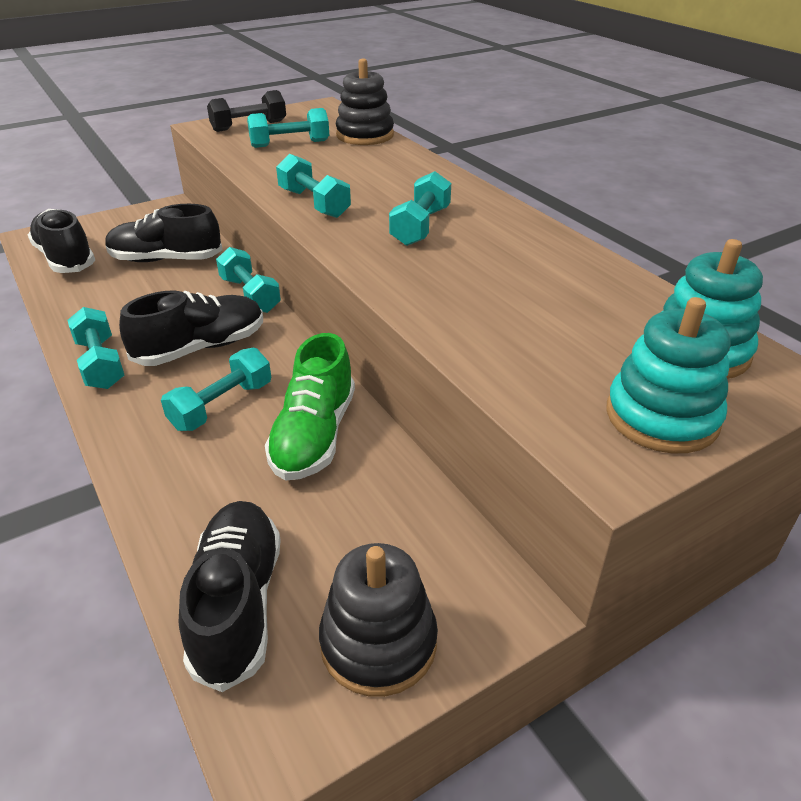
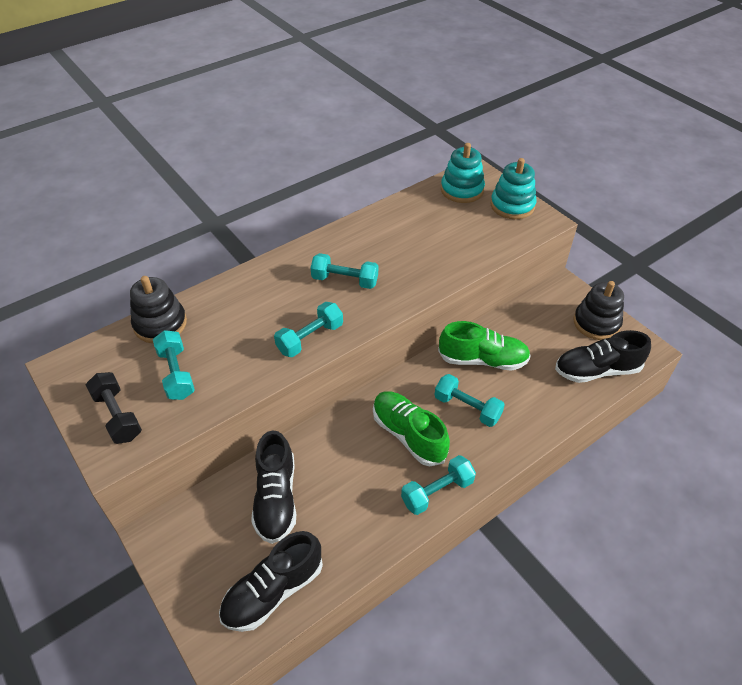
camera: 95 degrees left, 10 degrees up
(201, 348) = (408, 435): black shoe -> green shoe
(250, 295) = (334, 421): turquoise dumbbell -> none

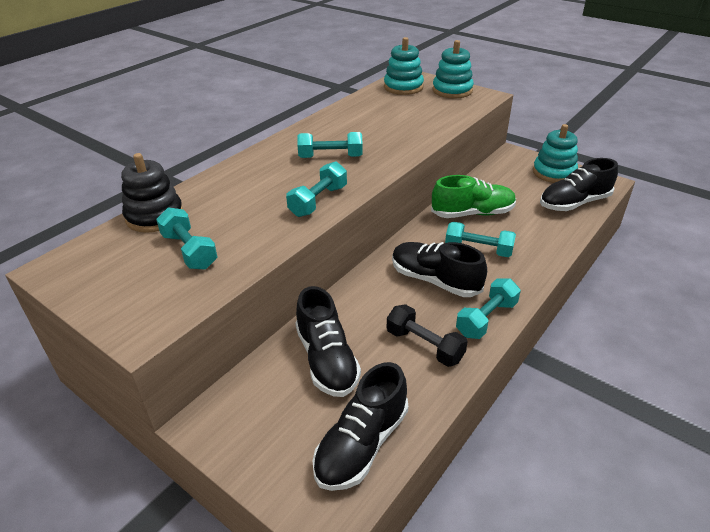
camera: 15 degrees left, 10 degrees down
(117, 416) = (135, 297): black dumbbell -> black dumbbell (424, 346)
(408, 435) = (435, 280): green shoe -> black shoe
(596, 323) = (554, 172): black stacking toy -> turquoise stacking toy

